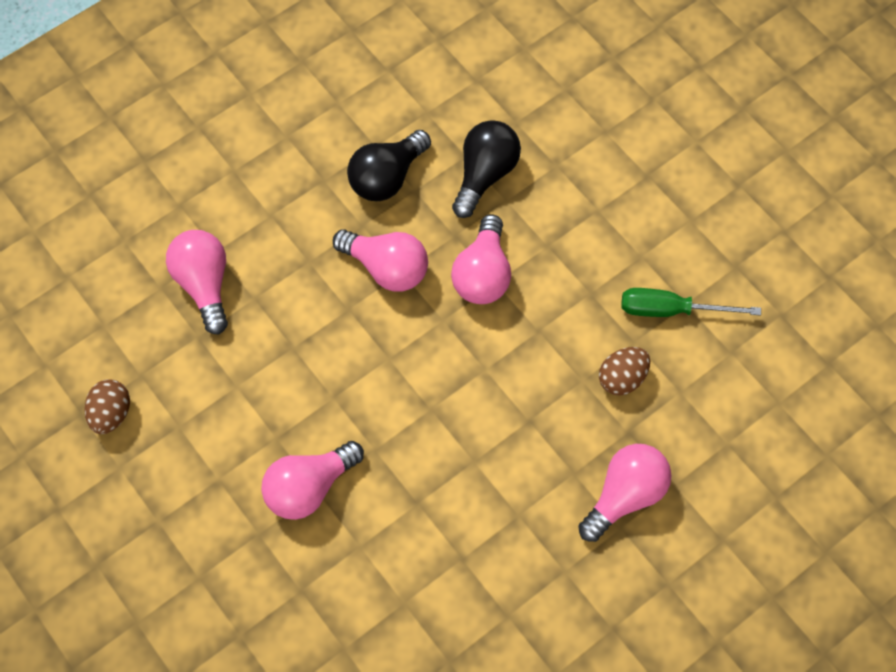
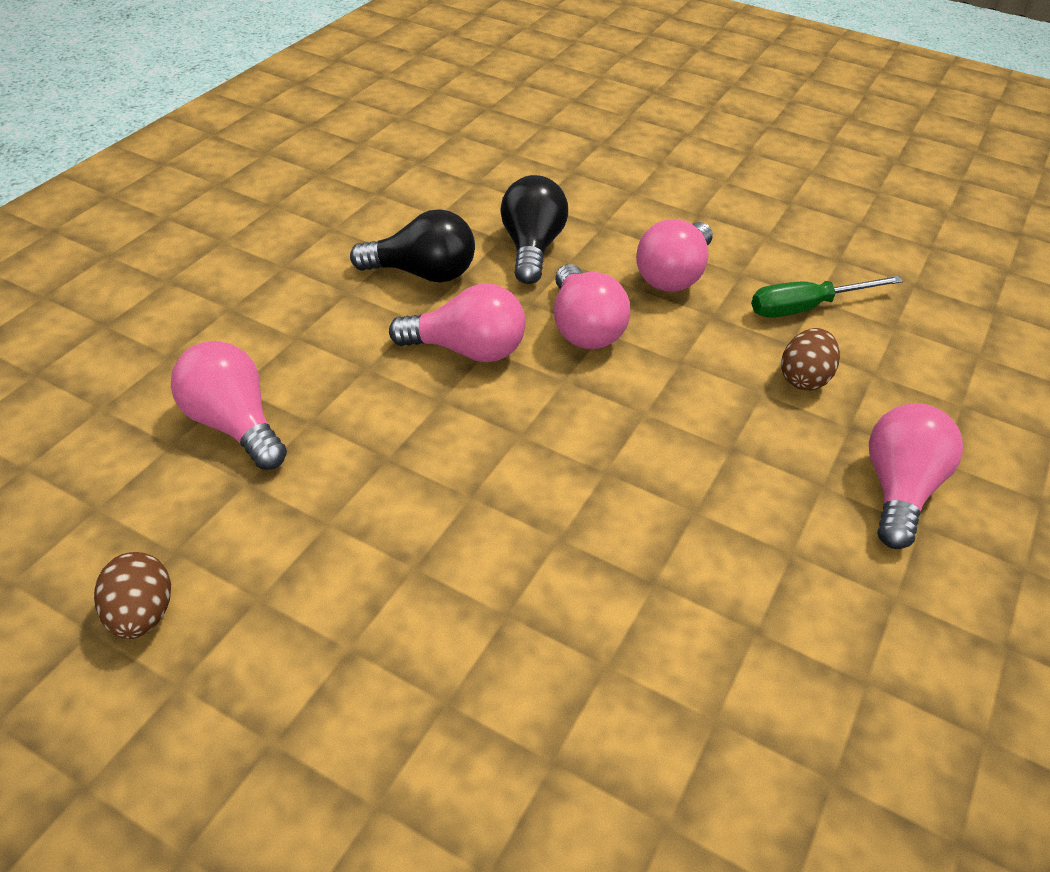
camera: 25 degrees left, 20 degrees down
(309, 487) = (493, 613): pink light bulb -> pink light bulb (673, 275)
(387, 177) = (423, 273): black light bulb -> black light bulb turned 105 degrees counterclockwise

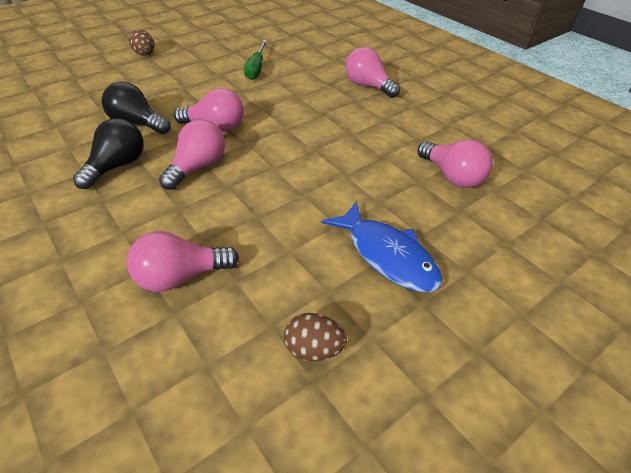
camera: 65 degrees left, 0 degrees up
(367, 661) = (387, 255): none -> blue fish
(673, 275) = (203, 91): pink light bulb -> pink light bulb (452, 176)
(804, 378) = (297, 84): brown egg -> brown egg (144, 53)

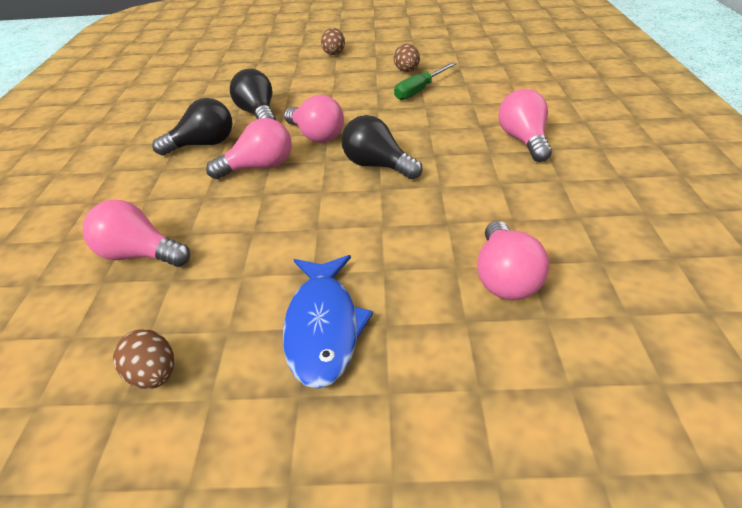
camera: 40 degrees right, 5 degrees down
(228, 55) = (407, 71): none -> brown egg
(292, 134) = (377, 166): none -> black light bulb

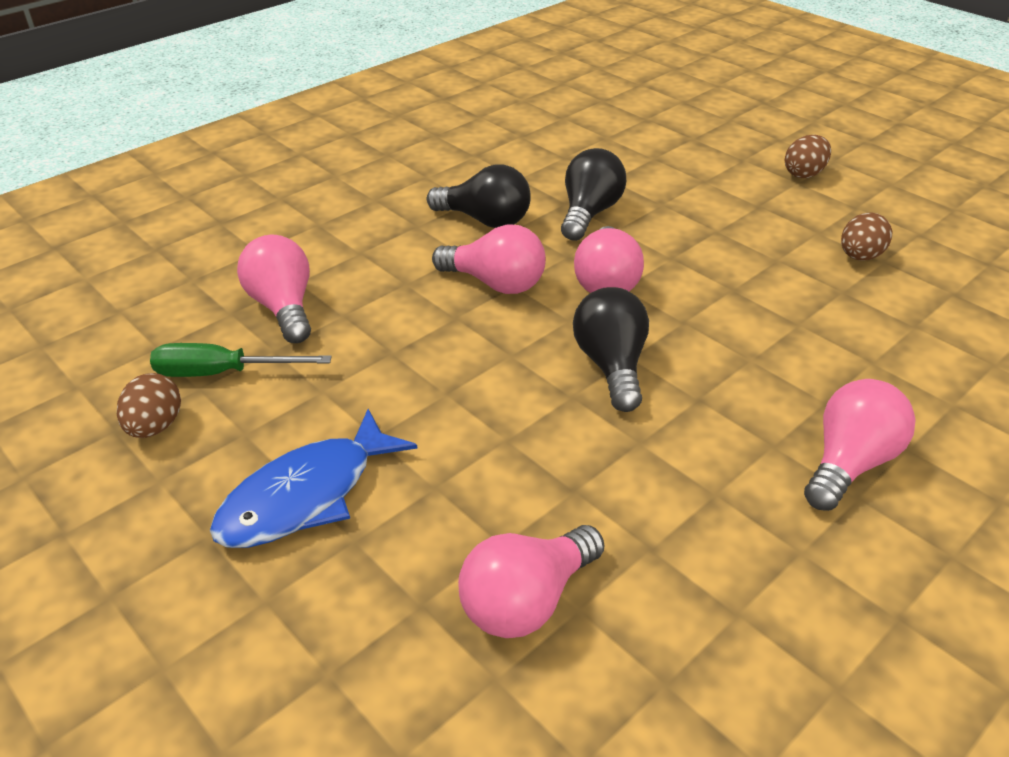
camera: 45 degrees right, 0 degrees up
(419, 90) = (829, 296): green screwdriver -> green screwdriver (222, 373)

